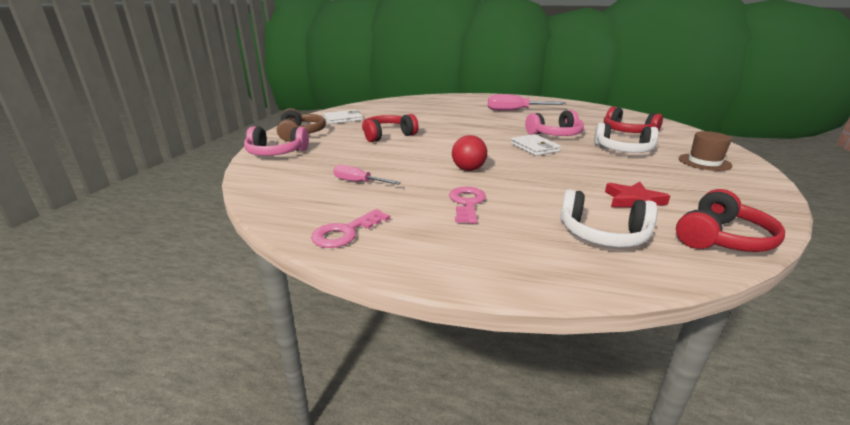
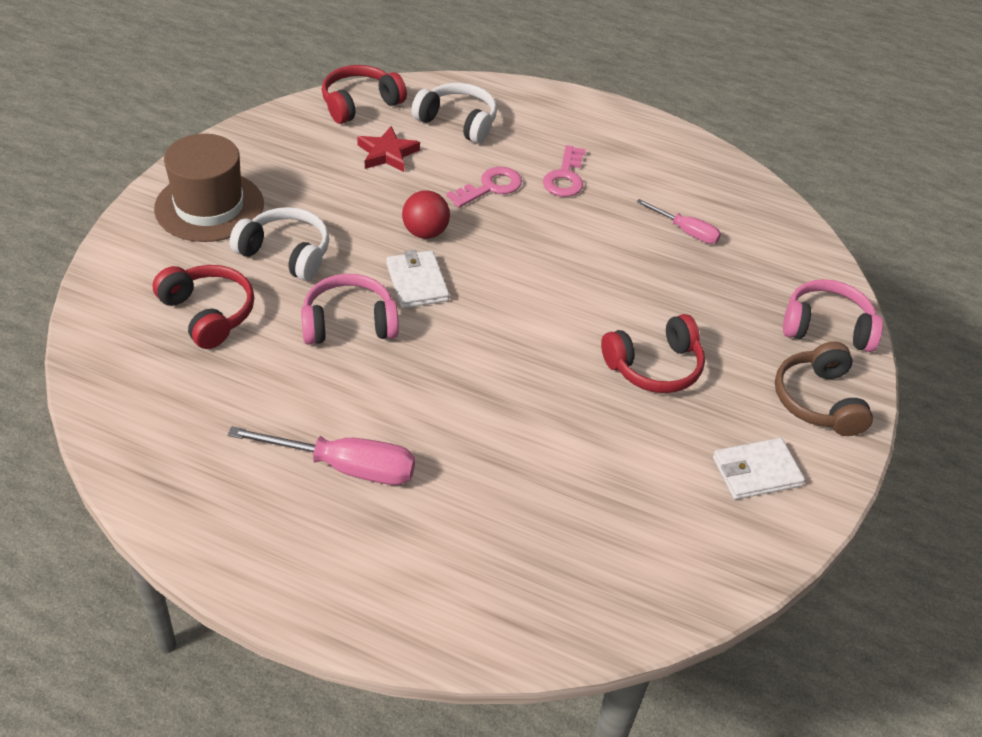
camera: 175 degrees left, 20 degrees up
(346, 232) = (686, 157): pink key -> pink key (490, 187)
(468, 169) = (543, 238): red ball -> red ball (425, 232)
(704, 162) = (209, 206): brown hat -> brown hat, size x1.65

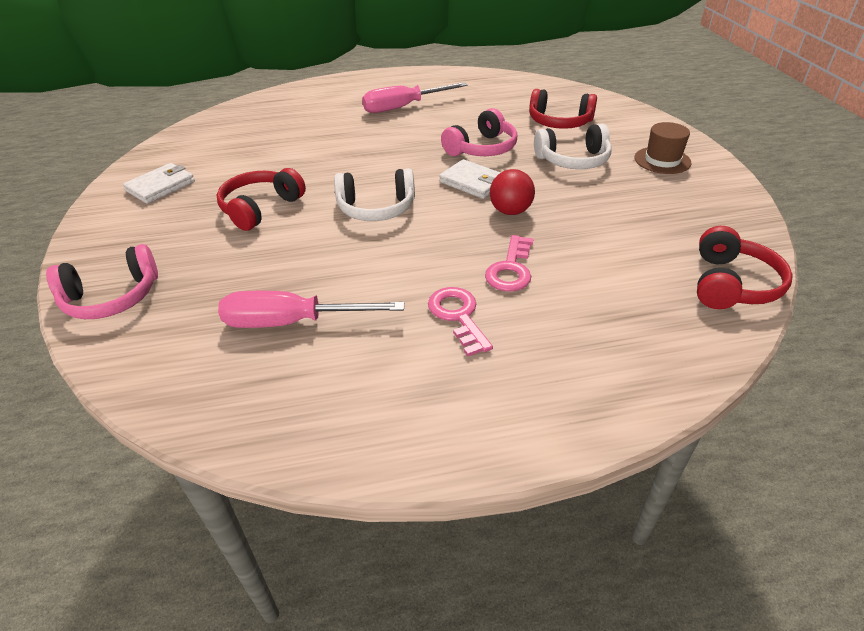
camera: 150 degrees right, 5 degrees down
(209, 206) = (662, 160): brown hat -> brown hat, size x0.61
(387, 154) = (629, 252): red star -> none
(458, 122) = (627, 318): white headphones -> white headphones (376, 208)
(686, 231) = (292, 322): pink screwdriver -> pink screwdriver, size x1.66
(818, 401) = (116, 240): brown headphones -> none

